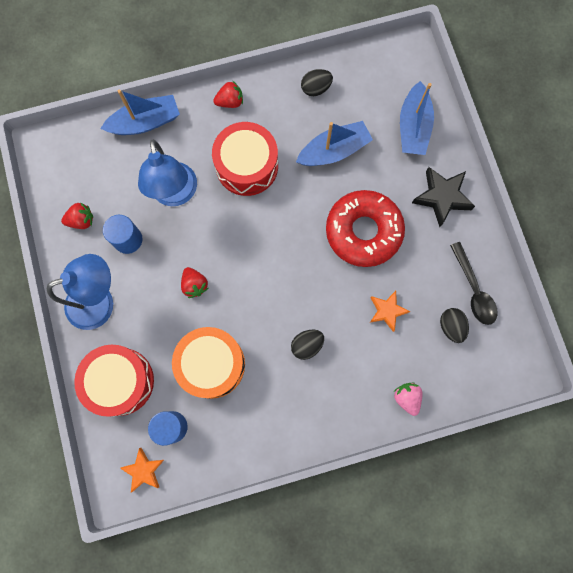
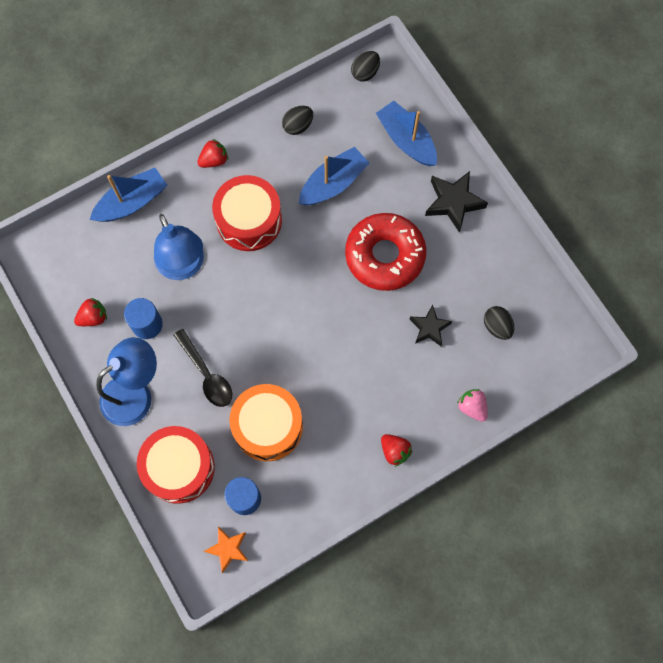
camera: 15 degrees left, 5 degrees down
(194, 285) = (228, 352): red strawberry -> red strawberry (395, 451)
(307, 345) = (359, 382): black egg -> black egg (365, 72)
(387, 311) = (429, 328): orange star -> black star
(413, 127) = (406, 140): blue boat -> blue boat turned 150 degrees clockwise
(473, 289) = (509, 285): black spoon -> black spoon (206, 374)

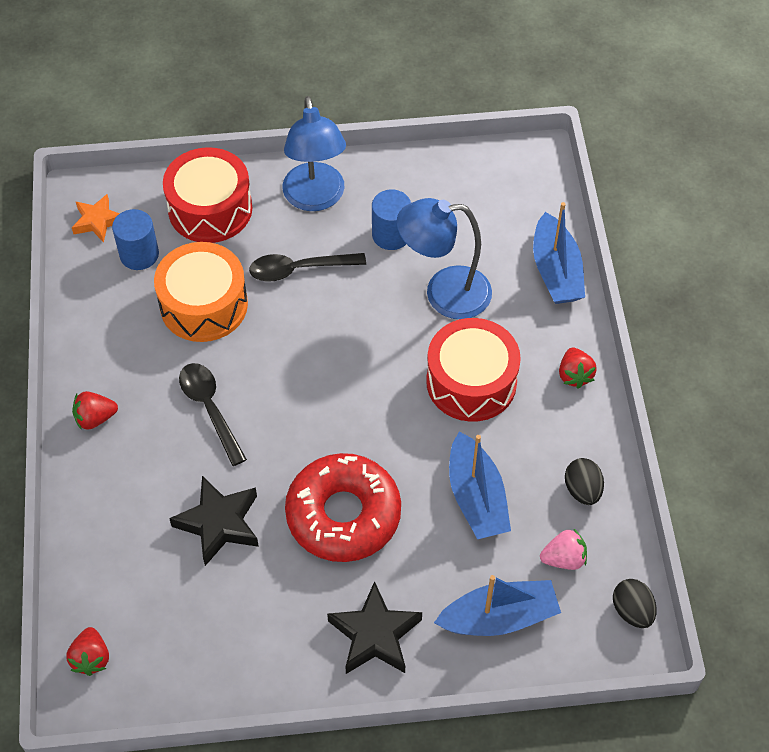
camera: 115 degrees right, 15 degrees down
(93, 317) = (427, 189): red strawberry -> red strawberry (91, 658)
(350, 377) = (210, 409): none -> black spoon
(429, 328) = (219, 523): black star -> black star, size x1.52
(472, 407) = (92, 525): pink strawberry -> pink strawberry (564, 558)
(497, 326) = (174, 605): black egg -> none

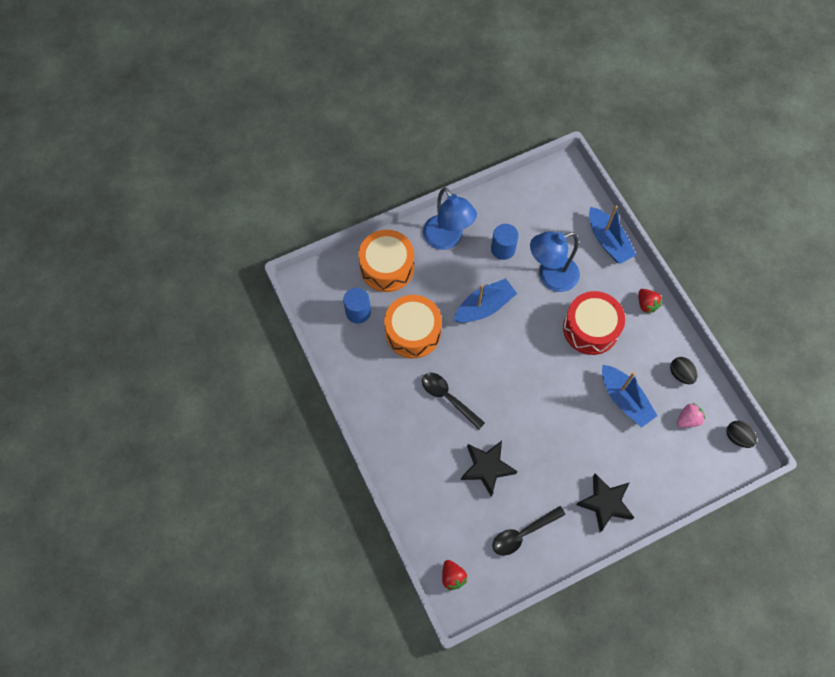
camera: 20 degrees left, 10 degrees up
(95, 418) = (383, 427): red strawberry -> none
(97, 221) = (322, 298): orange star -> none
(210, 209) = (387, 267): red drum -> orange drum
(299, 269) = (459, 289): black spoon -> black spoon (523, 533)
(343, 514) = (555, 437): red donut -> none
(499, 617) = (668, 467): blue boat -> blue boat (484, 307)

